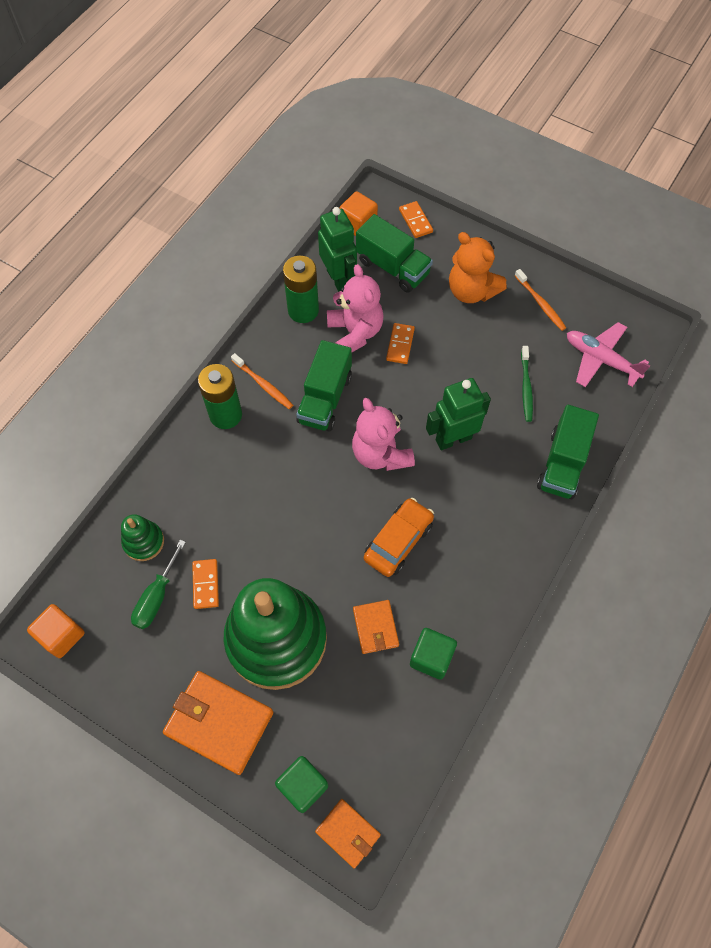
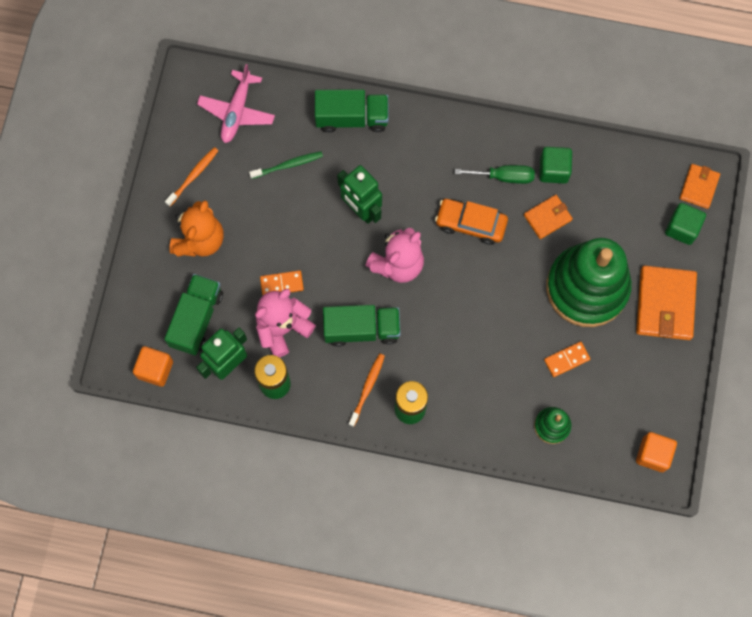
camera: 110 degrees left, 10 degrees up
(156, 597) = (592, 394): green screwdriver -> green screwdriver (504, 176)
(415, 221) = (132, 316): orange domino -> none

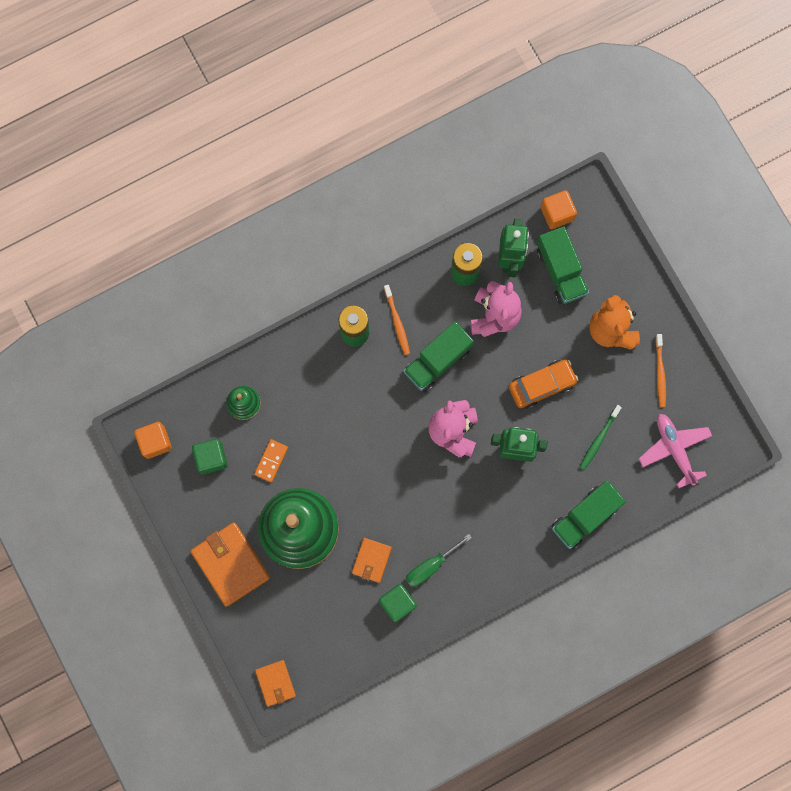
camera: 140 degrees right, 5 degrees up
(282, 284) = (523, 346): orange domino -> none
(470, 224) = (425, 507): orange car -> orange car (542, 385)
(682, 228) = (263, 637): green cube -> green cube (211, 458)

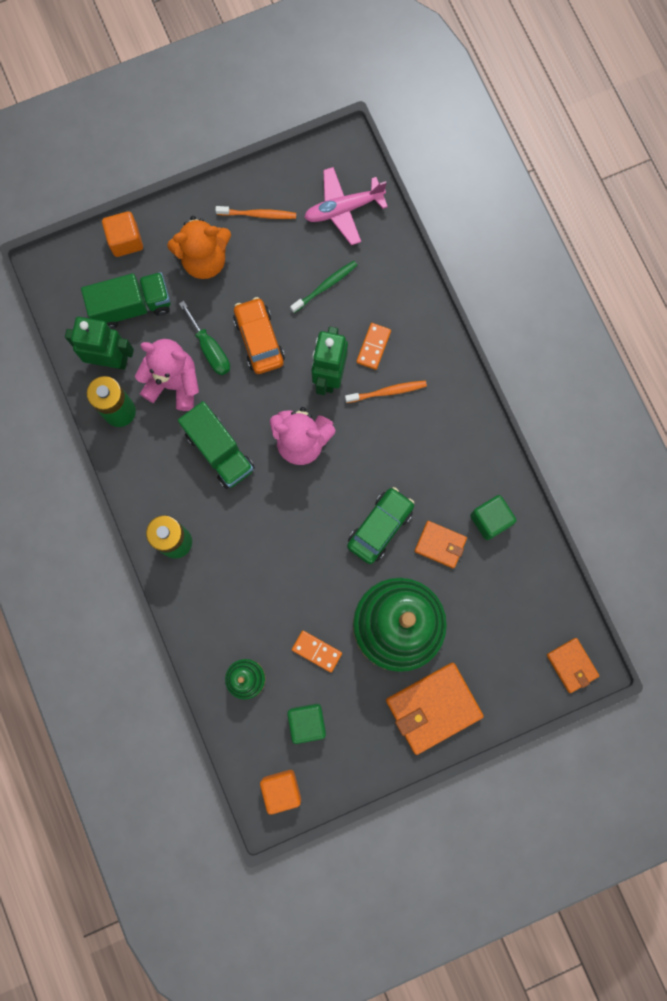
camera: 85 degrees left, 0 degrees up
(275, 683) = (572, 665): orange wallet -> orange wallet turned 75 degrees clockwise
(382, 506) = (380, 527): none -> green car
(397, 322) = (169, 492): orange toothbrush -> orange toothbrush (388, 391)
(430, 566) = (451, 479): green screwdriver -> green screwdriver (210, 349)
(546, 487) = (373, 347): none -> orange domino
(557, 213) = (64, 304): orange cube -> orange cube (125, 241)
(584, 517) = (409, 309): green truck -> none
(598, 439) = (325, 286): green toothbrush -> green toothbrush turned 75 degrees counterclockwise

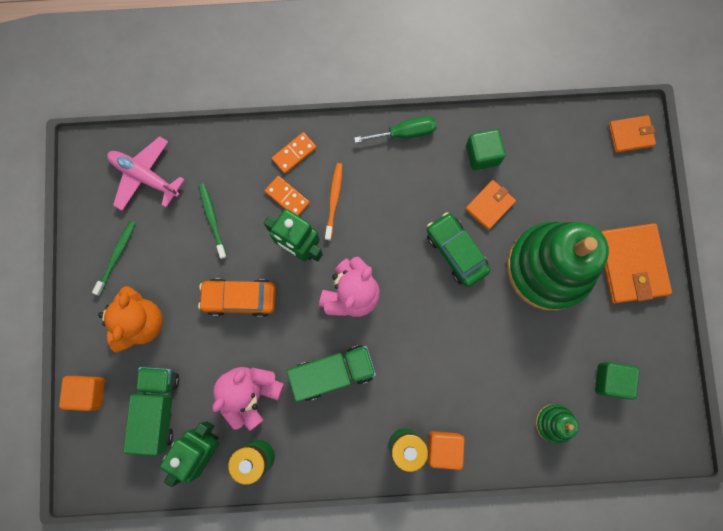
camera: 70 degrees left, 0 degrees up
(210, 349) = (230, 348): green screwdriver -> green screwdriver (405, 133)
(258, 214) = (117, 256): orange toothbrush -> green toothbrush
(281, 789) = (664, 425): orange cube -> orange cube (443, 448)
(317, 651) = (549, 349): orange domino -> orange domino (294, 153)
(343, 209) = (145, 176): pink plane -> pink plane turned 120 degrees clockwise

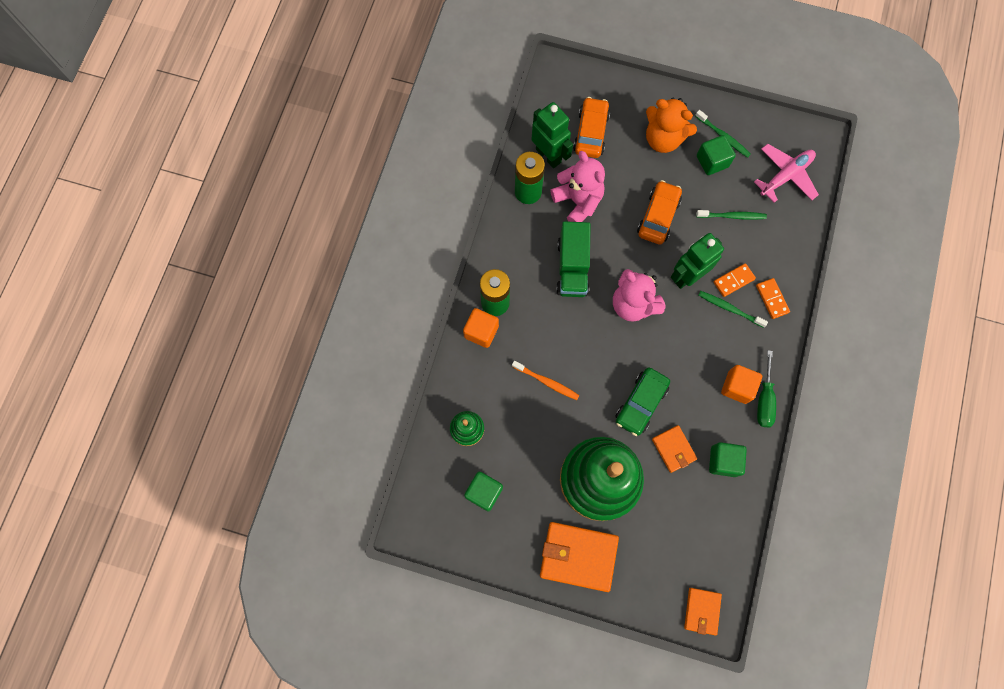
camera: 110 degrees right, 5 degrees down
(89, 392) = (620, 89): orange cube -> orange cube (737, 387)
(152, 259) = (712, 161): none -> green cube
(158, 409) = (590, 133): green truck -> orange car
(320, 193) = (729, 308): none -> green toothbrush
(334, 199) = (720, 318): orange toothbrush -> orange toothbrush (547, 382)
(456, 252) = (641, 403): green car -> green car turned 135 degrees clockwise

